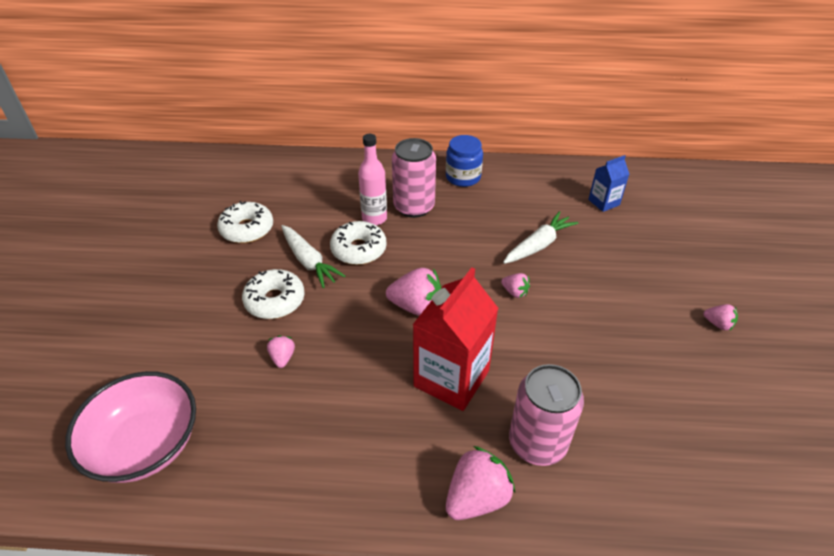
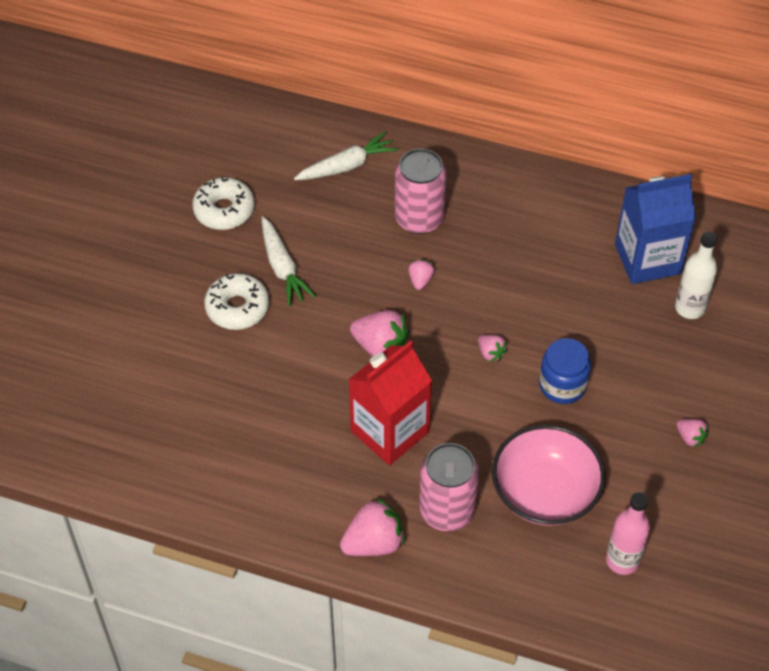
camera: 15 degrees right, 10 degrees up
(146, 445) = (97, 429): pink bowl -> pink bowl (545, 493)
(282, 358) = (233, 373): pink strawberry -> pink strawberry (420, 280)
(358, 249) = (340, 263): white donut -> none
(374, 218) = (369, 225): pink bottle -> pink bottle (622, 560)
(463, 177) = (492, 186): blue jar -> blue jar (562, 385)
(538, 245) = (542, 301): white carrot -> white carrot (346, 166)
(603, 202) = (647, 259): blue carton -> blue carton, size x1.91
(655, 228) = (690, 308): none -> white bottle

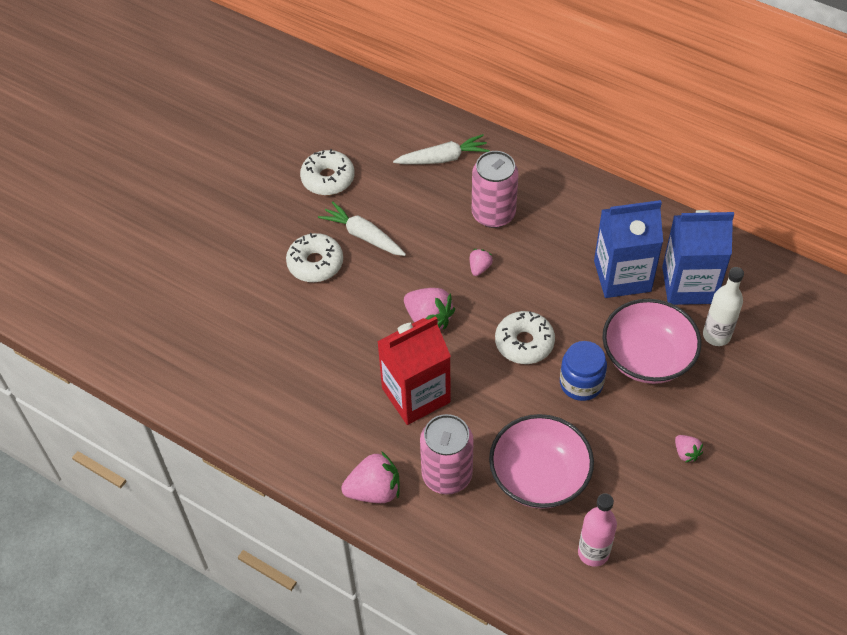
camera: 15 degrees right, 0 degrees up
(282, 267) = (363, 236): white carrot -> white carrot turned 135 degrees clockwise
(491, 353) = (524, 343): pink strawberry -> white donut
(575, 262) = (622, 276): none -> blue carton
(624, 345) = (647, 357): none -> pink bowl

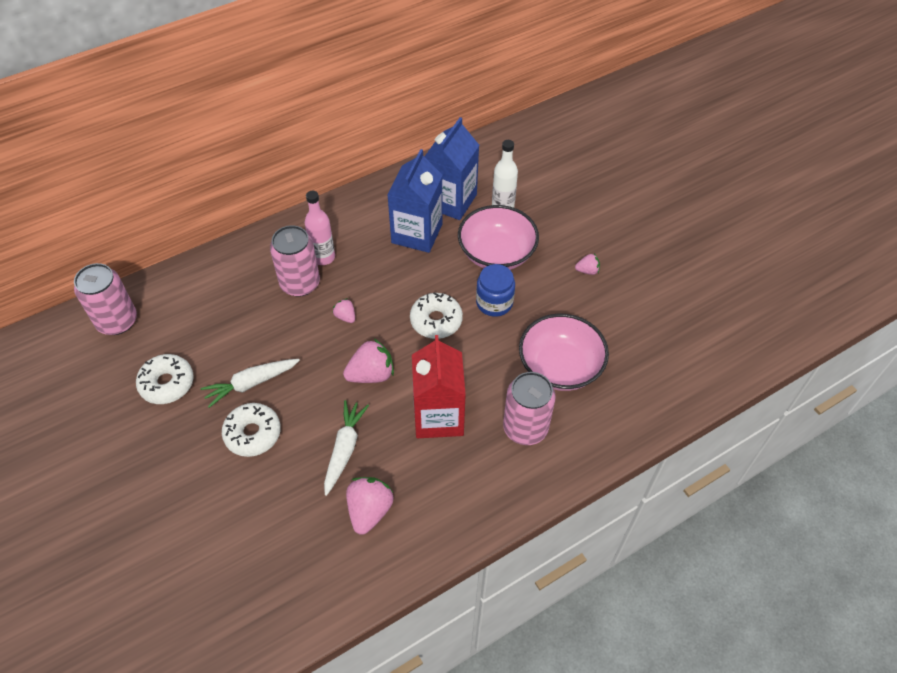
camera: 65 degrees left, 0 degrees up
(367, 111) = (117, 321): none -> pink can
(374, 490) = (512, 488): pink strawberry -> pink strawberry (369, 511)
(443, 158) = (216, 291): white carrot -> white carrot (344, 449)
(593, 552) = (640, 363): pink bottle -> pink bottle (323, 257)

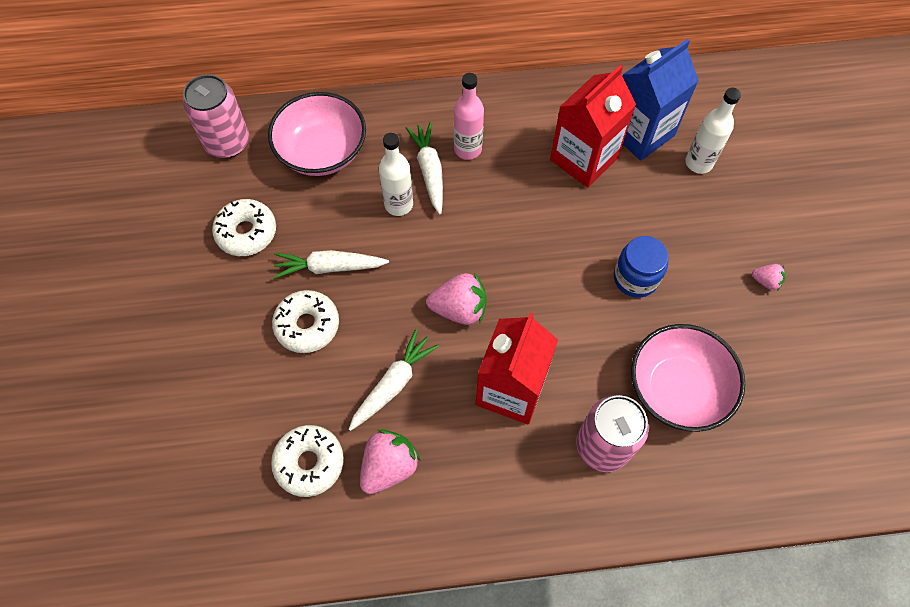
camera: 25 degrees right, 10 degrees up
(286, 317) = (398, 204): none -> white bottle
(300, 283) = (429, 171): pink can -> white carrot
(345, 317) = (461, 229): pink strawberry -> none
(417, 233) = (584, 159): blue carton -> red carton
(436, 321) = (559, 274): white donut -> white donut (309, 463)
(496, 254) = (665, 218): pink bowl -> pink bowl (322, 152)

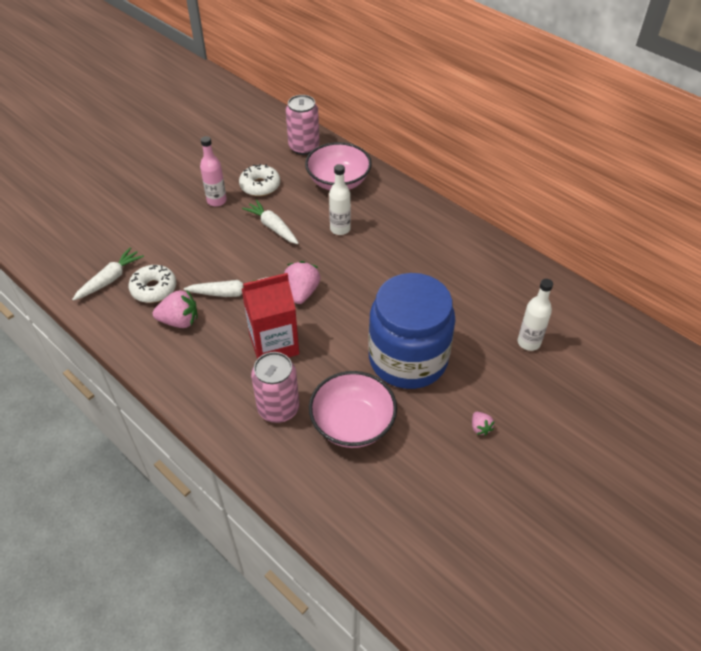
camera: 50 degrees right, 15 degrees down
(307, 325) = (230, 240): white donut -> none
(429, 171) = (375, 228): white carrot -> white carrot (110, 279)
(459, 309) = (302, 292): pink strawberry -> pink strawberry turned 135 degrees counterclockwise
(467, 149) = (408, 234): pink bottle -> pink bottle (216, 201)
(584, 159) = (463, 286): red carton -> none
(635, 278) = (408, 359): blue jar -> blue jar, size x2.21
(640, 133) = (515, 301): blue carton -> none

